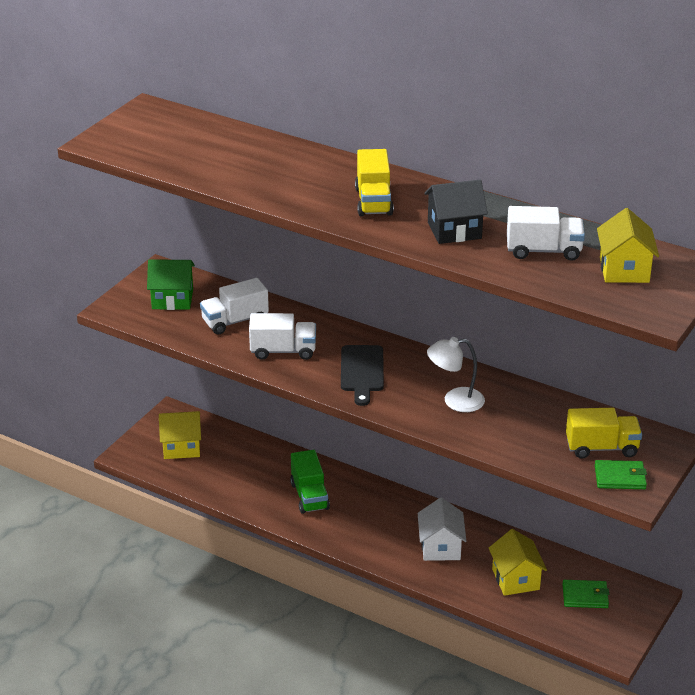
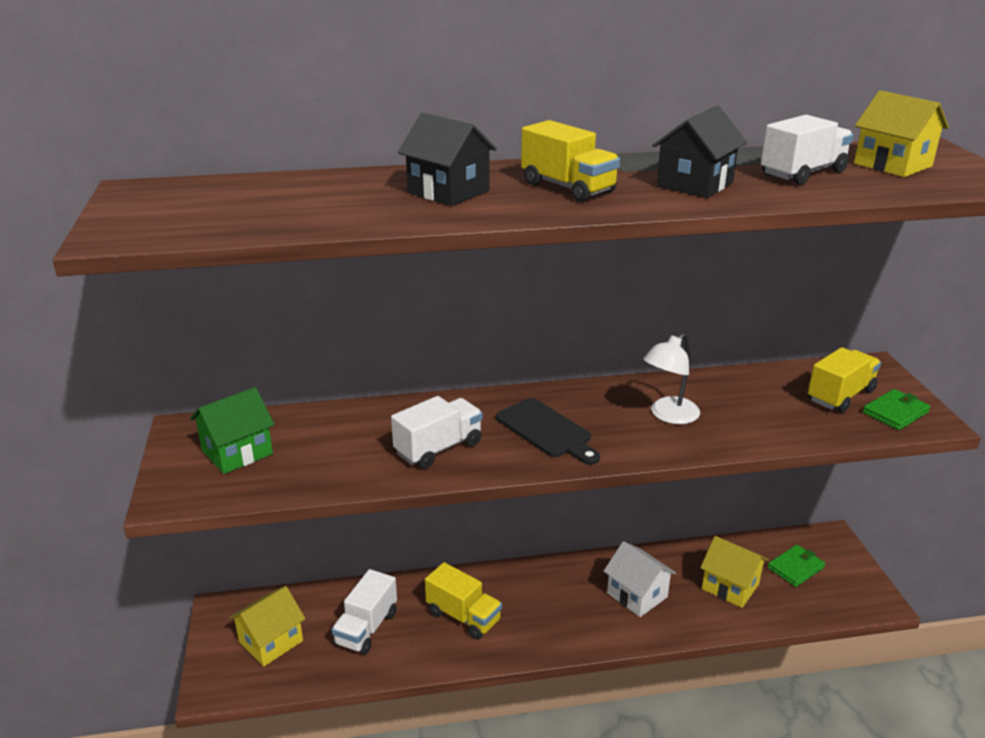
camera: 40 degrees left, 5 degrees down
(235, 321) = (343, 443): white truck -> white truck (366, 628)
(302, 177) = (448, 192): none -> black house
(309, 496) = (463, 616): green truck -> yellow truck

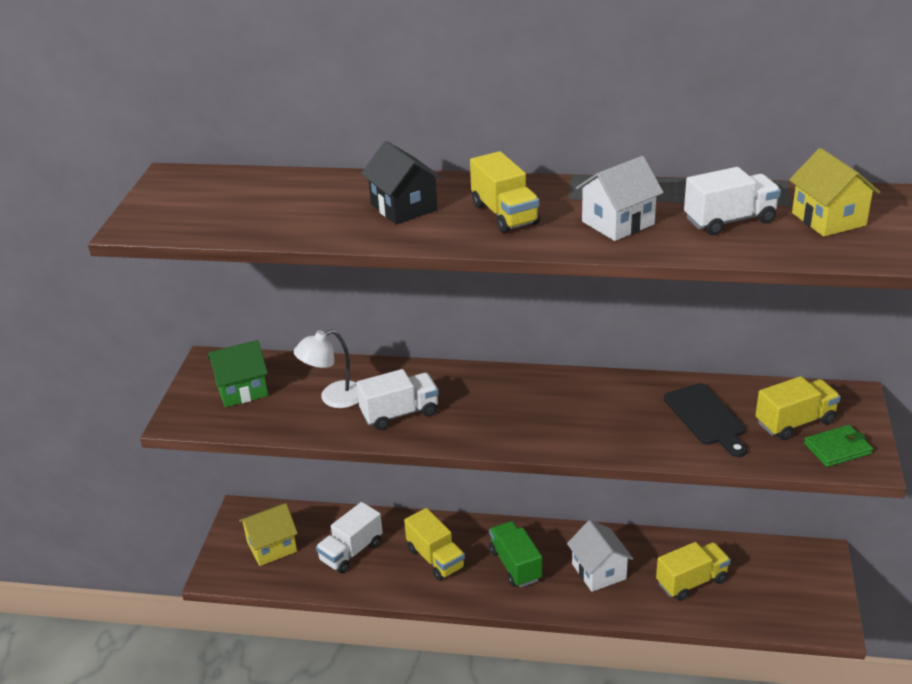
camera: 20 degrees right, 5 degrees up
(546, 430) = (498, 412): black cutting board -> black cutting board (706, 417)
(550, 606) = (515, 565): none -> green truck
(668, 415) = (615, 416): white lamp -> white lamp (333, 398)
(694, 184) = (618, 223): black house -> white house
(730, 586) = (691, 581): yellow house -> yellow truck
(795, 568) = (767, 577): green wallet -> none

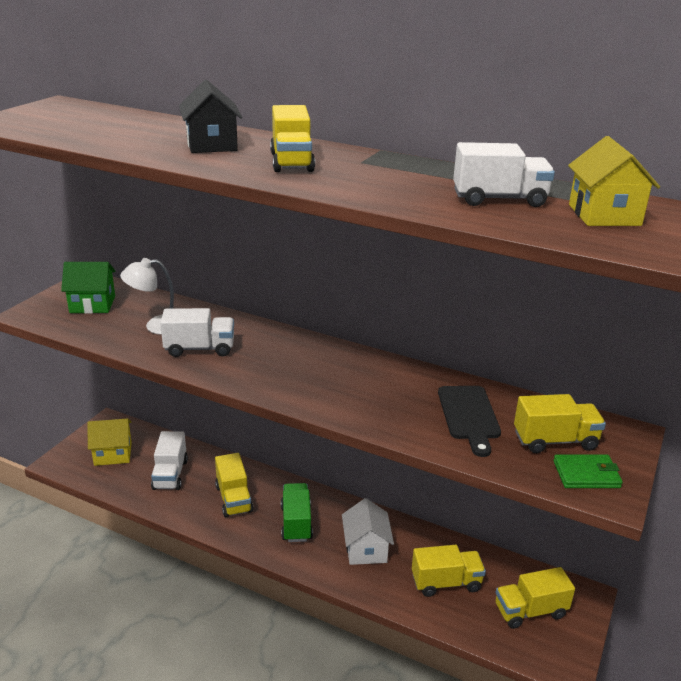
camera: 15 degrees right, 5 degrees down
(351, 552) = (170, 474): white truck -> white truck turned 60 degrees counterclockwise
(618, 223) = (388, 183): white house -> none
(780, 585) = (530, 611): none -> yellow truck

